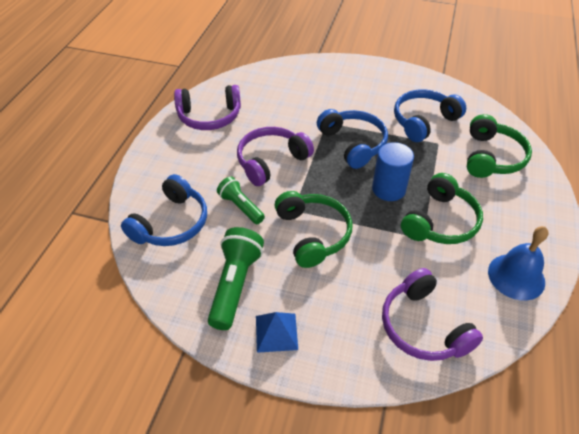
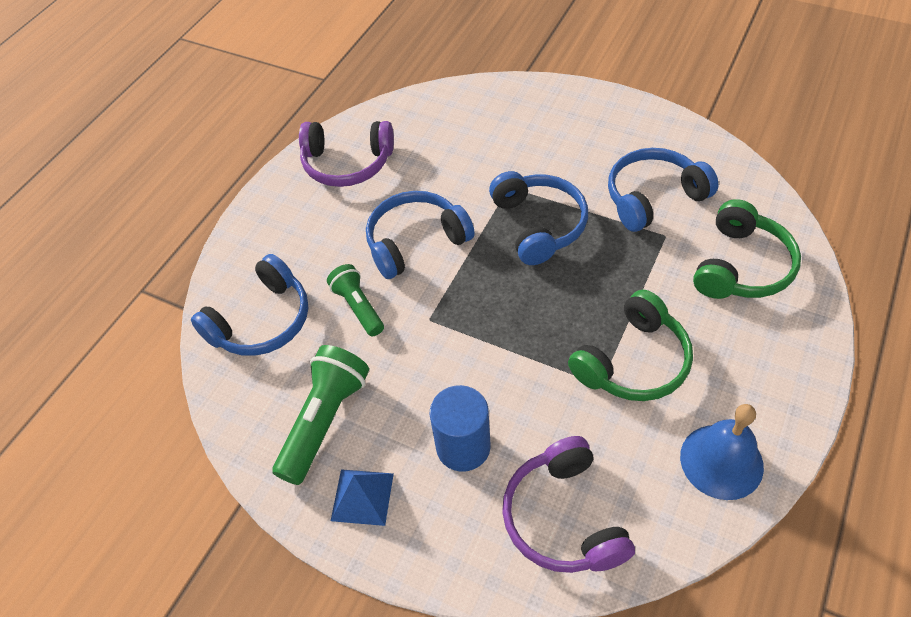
camera: 15 degrees right, 5 degrees up
(271, 161) = (416, 242): purple headphones -> blue headphones
(313, 234) = (446, 359): green headphones -> none
(388, 189) = (571, 302): blue cylinder -> blue cylinder (463, 447)

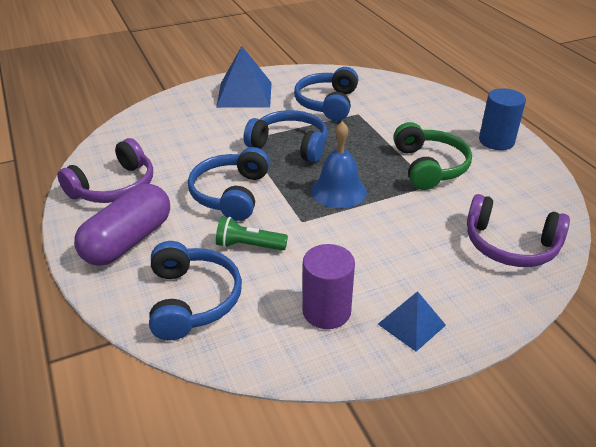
camera: 55 degrees left, 15 degrees down
(292, 228) = (128, 241): none -> purple capsule
(325, 421) = (326, 311): green flashlight -> purple cylinder
(463, 447) = (419, 258): blue cylinder -> blue cylinder (496, 141)
(587, 127) = (244, 94): none -> blue pyramid
(721, 461) = (523, 175): blue bell -> blue bell (338, 191)
(741, 266) = (409, 105): green headphones -> none

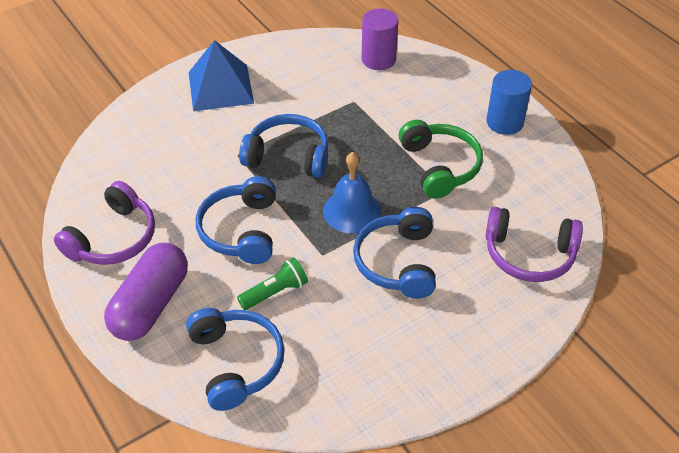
camera: 10 degrees left, 10 degrees up
(248, 245) = (275, 292): green flashlight -> green flashlight turned 150 degrees clockwise
(326, 311) = (367, 355): purple cylinder -> purple cylinder (378, 59)
(327, 103) = (317, 90): blue headphones -> blue headphones (398, 262)
(411, 324) = (447, 357): blue pyramid -> none

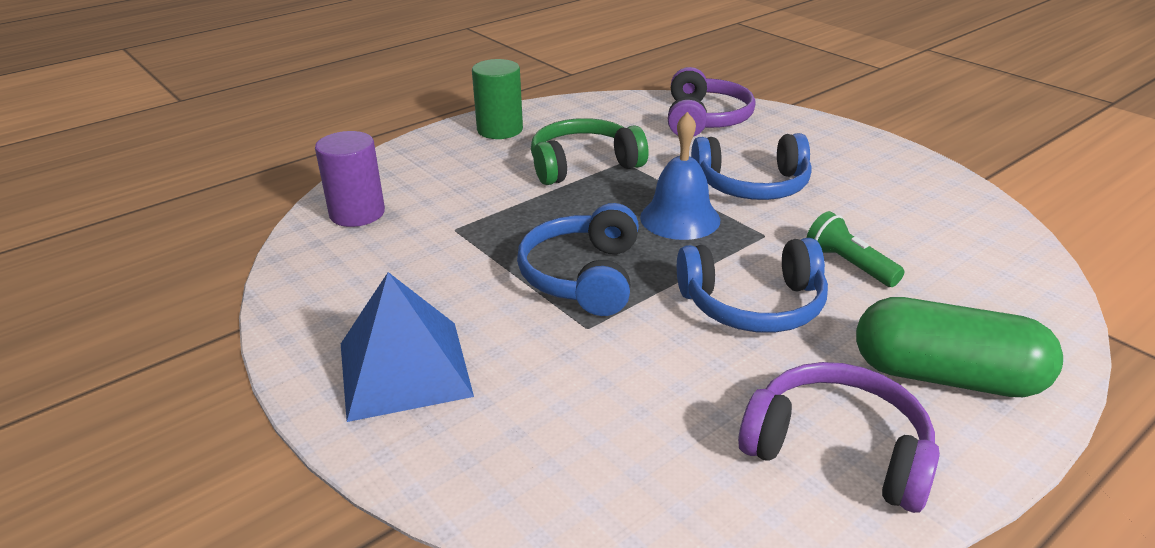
camera: 95 degrees left, 15 degrees down
(151, 304) = (946, 376): purple capsule -> green capsule
(236, 363) = (981, 284): blue headphones -> none
(504, 122) = (500, 130): blue cylinder -> green cylinder

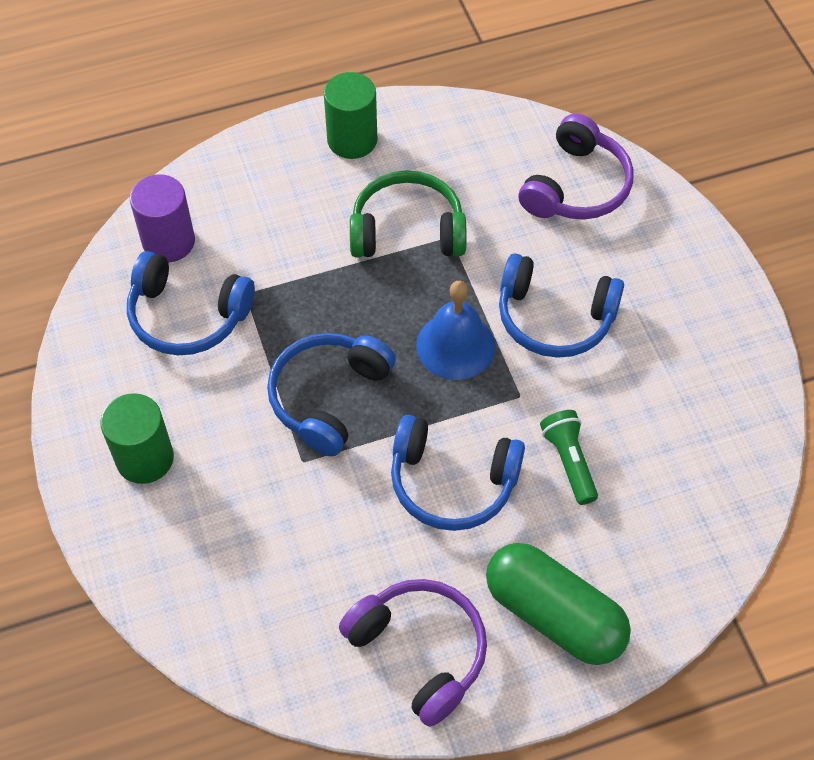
camera: 20 degrees right, 25 degrees up
(401, 254) = (187, 316): none -> blue headphones
(404, 369) = (145, 458): blue pyramid -> green cylinder

